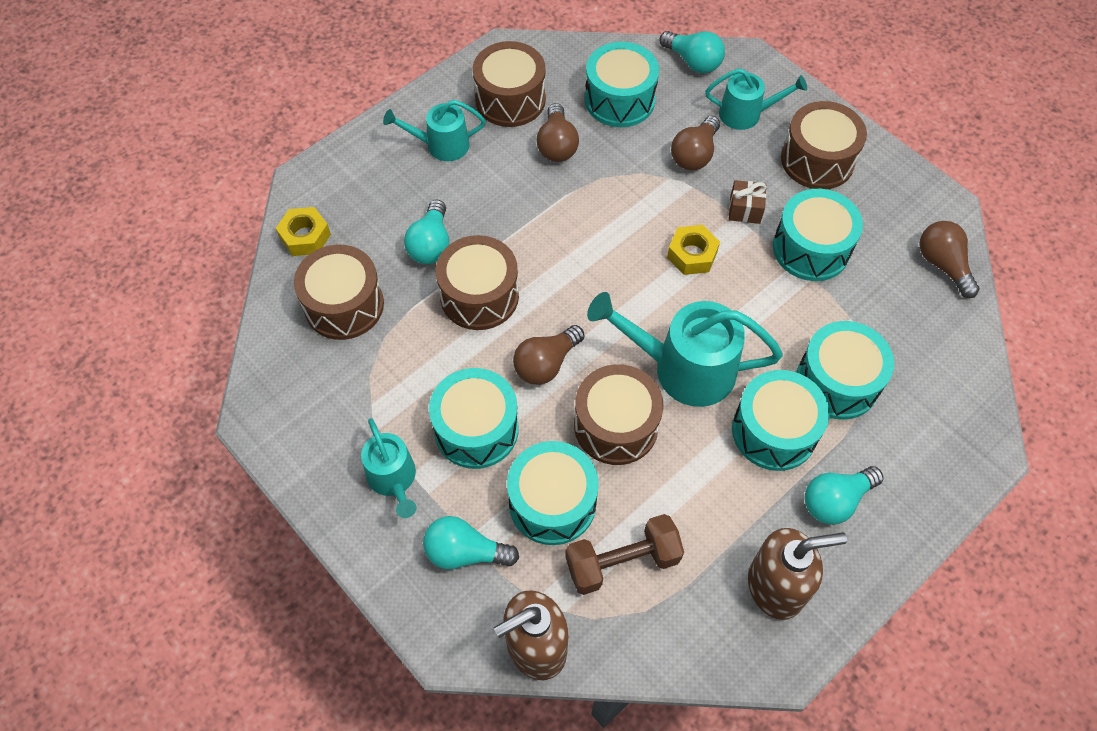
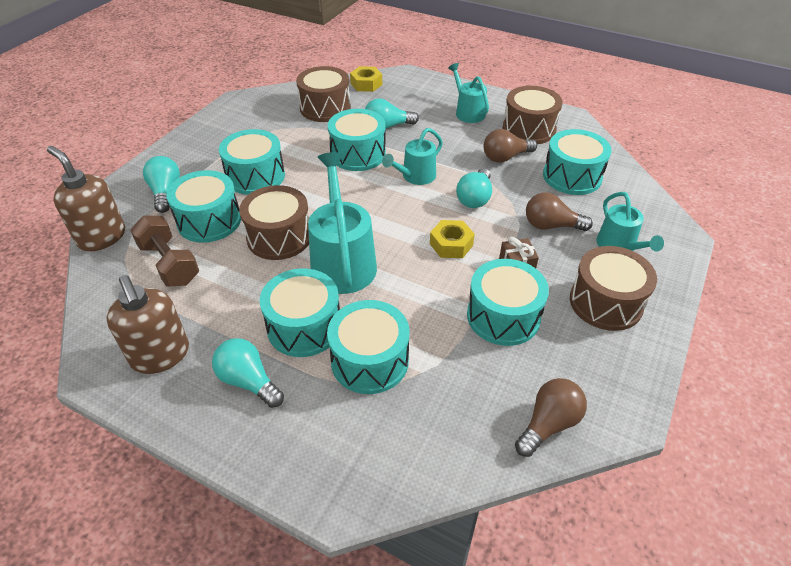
camera: 70 degrees right, 15 degrees down
(393, 480) = (210, 154): turquoise watering can -> turquoise watering can (415, 177)
(479, 296) = (358, 154): brown drum -> turquoise drum
(546, 364) = (317, 194): brown light bulb -> none
(693, 62) = (646, 205): turquoise light bulb -> turquoise light bulb (475, 198)

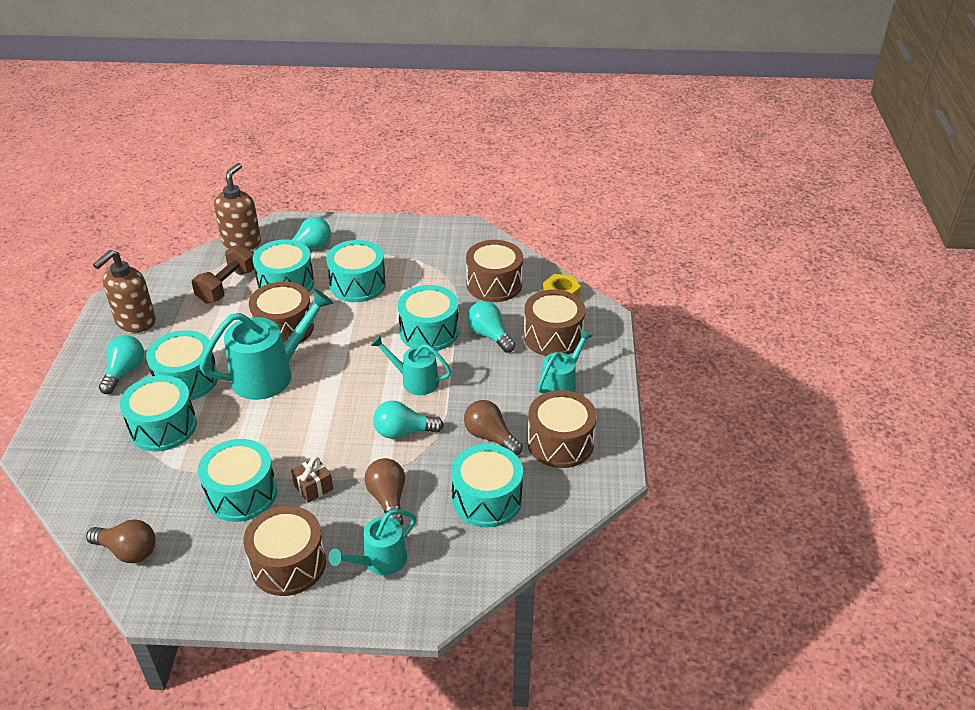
camera: 65 degrees right, 5 degrees down
(411, 100) = (553, 337): none -> brown drum
(451, 244) = (323, 434): yellow nut -> none

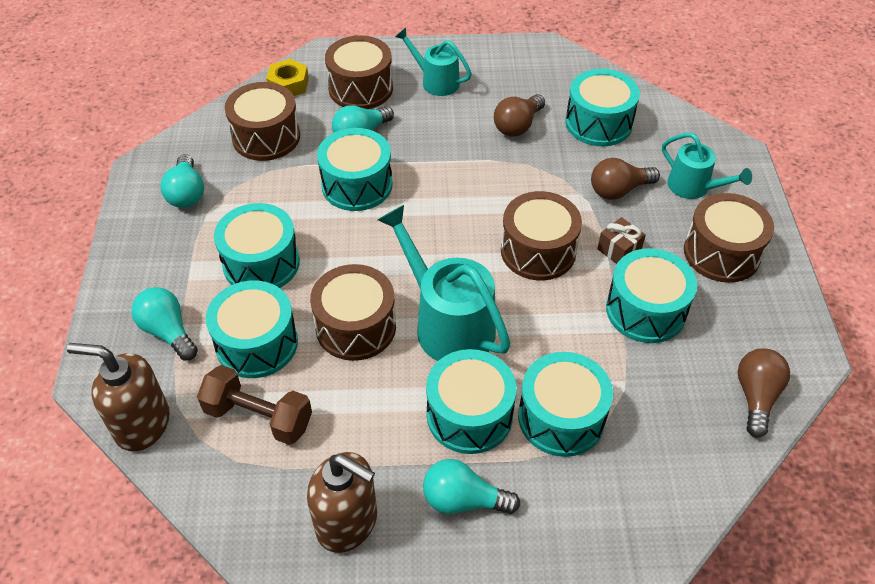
camera: 95 degrees left, 10 degrees up
(403, 432) = (523, 189): turquoise light bulb -> turquoise light bulb (187, 193)
(415, 381) = (443, 188): turquoise watering can -> none
(560, 443) = (516, 80): brown drum -> brown drum (538, 251)

